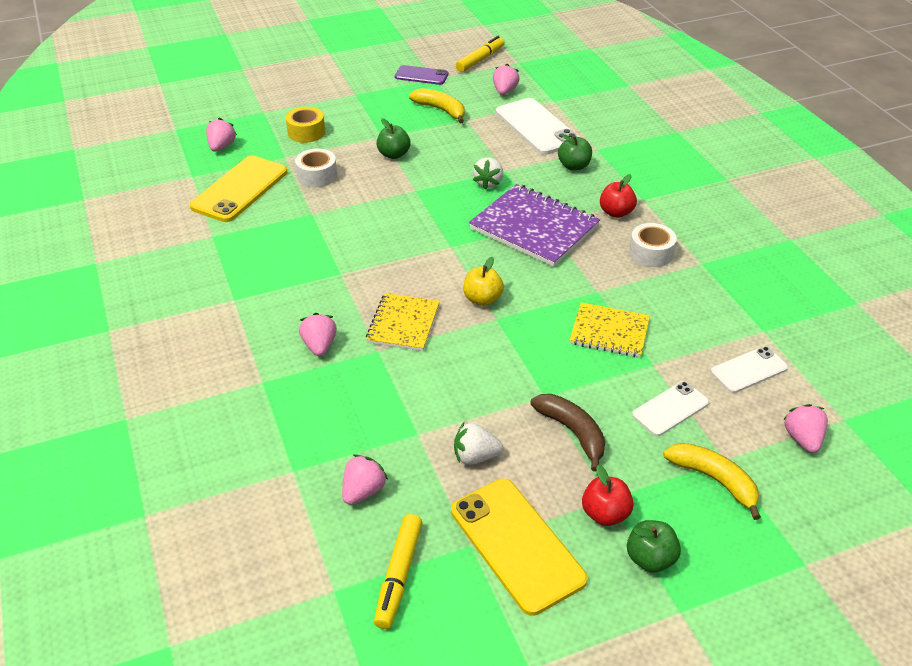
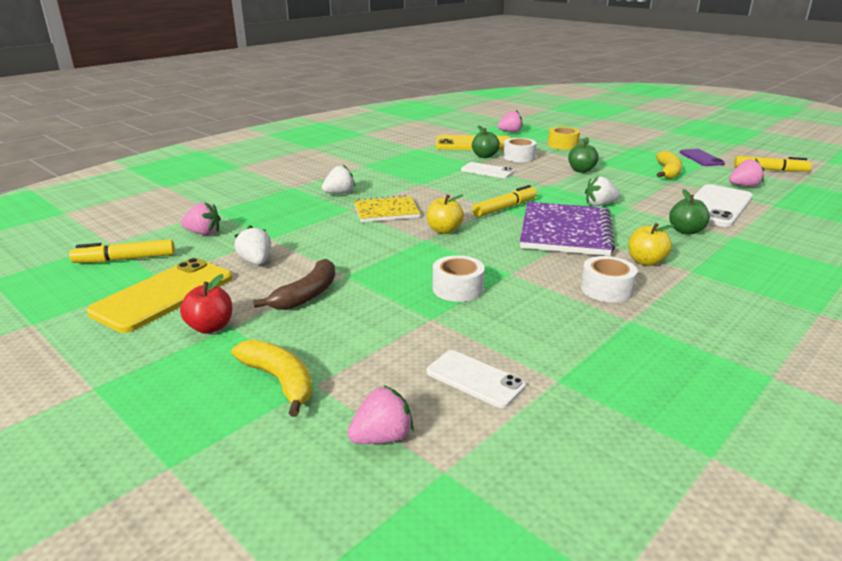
camera: 65 degrees right, 15 degrees down
(319, 346) = (339, 193): pink strawberry -> white strawberry
(455, 241) = (505, 208): none -> yellow marker
(609, 332) = (457, 289): yellow notebook -> white tape
(616, 212) = (646, 261): red apple -> yellow apple
(650, 558) = (159, 359): green apple -> green apple (485, 156)
(670, 409) = (372, 338): white phone -> white phone (487, 171)
(714, 480) = (280, 381): yellow banana -> yellow banana turned 60 degrees counterclockwise

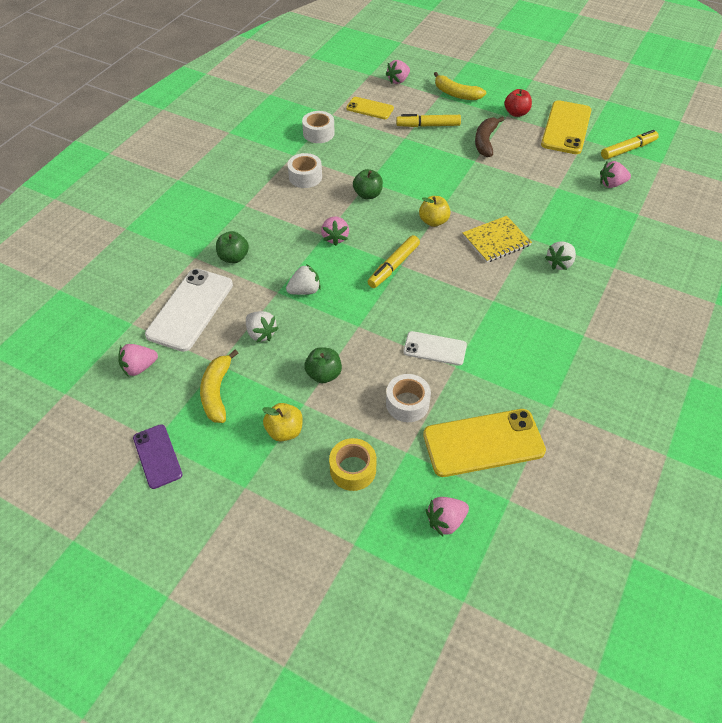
camera: 165 degrees right, 25 degrees up
(256, 262) = (542, 162): white strawberry -> white strawberry (261, 333)
(457, 289) = (398, 161): white tape -> white tape (318, 133)
(475, 379) = (369, 108): white phone -> yellow phone
(485, 156) = (452, 397): green apple -> green apple (368, 194)
(565, 231) = (335, 238): purple notebook -> pink strawberry
(646, 261) = (275, 210): yellow apple -> yellow apple (285, 431)
(770, 170) = (81, 428): yellow marker -> yellow marker (428, 125)

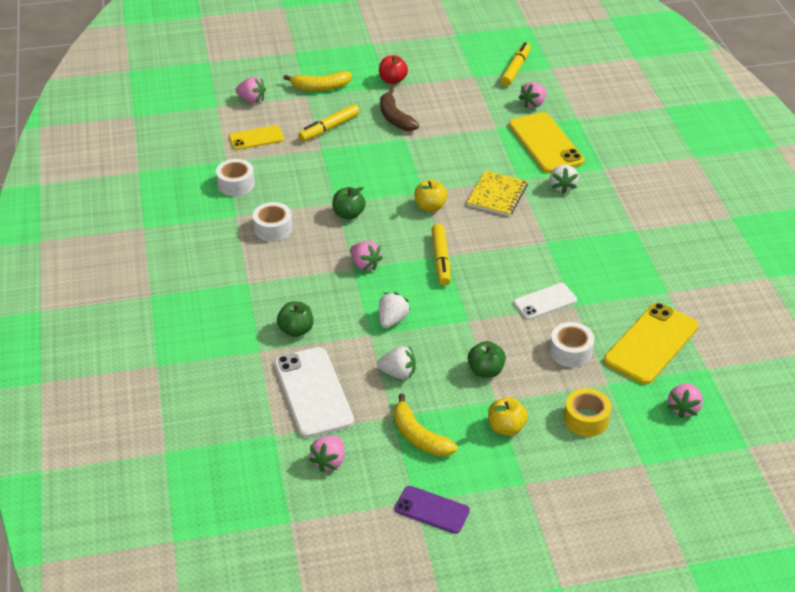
camera: 40 degrees left, 10 degrees down
(398, 81) = (252, 100): pink strawberry -> pink strawberry turned 75 degrees counterclockwise
(566, 128) = (448, 73): yellow phone -> yellow phone (545, 143)

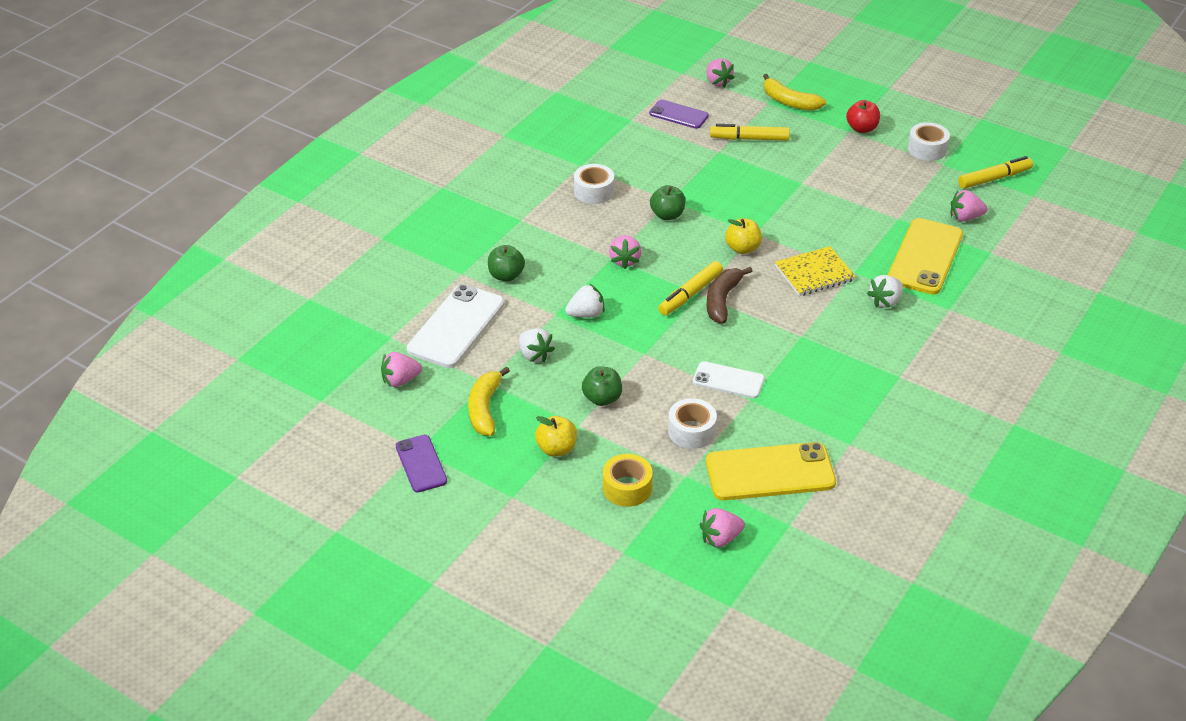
camera: 45 degrees right, 0 degrees up
(236, 184) = (613, 141): white tape -> white tape (927, 149)
(256, 138) = (678, 115): yellow phone -> purple phone
(395, 118) = (818, 161): brown banana -> brown banana (722, 300)

